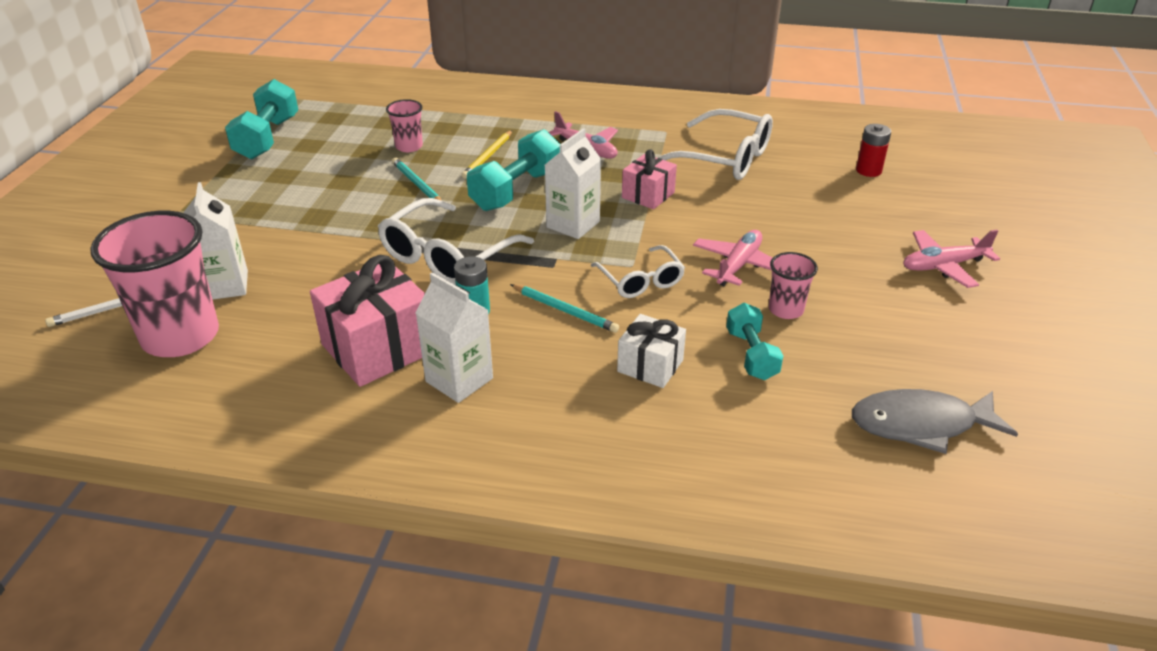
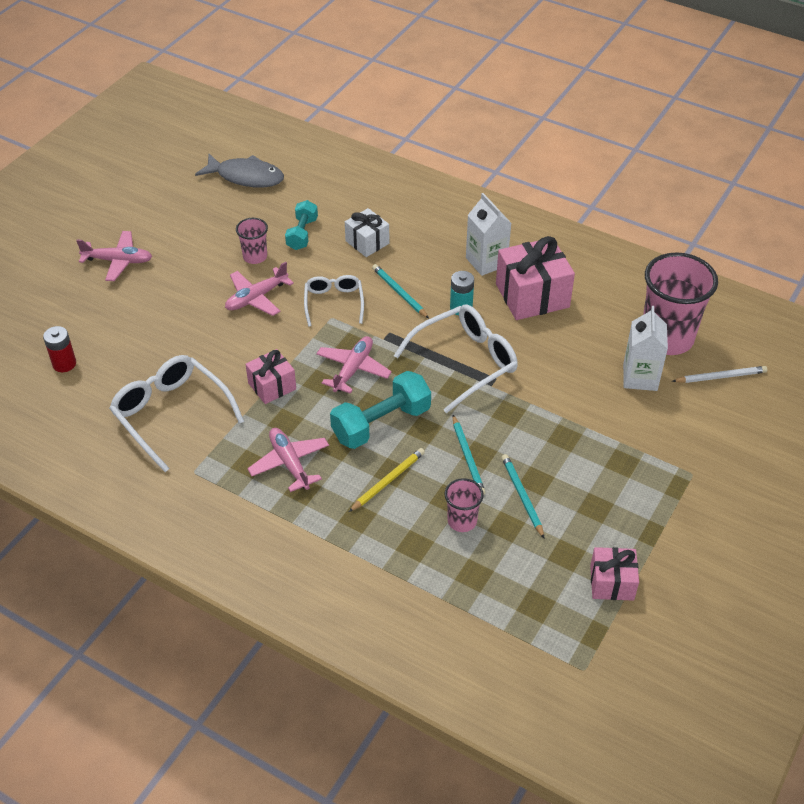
camera: 160 degrees left, 10 degrees up
(267, 138) = (612, 583): turquoise dumbbell -> pink gift
(356, 170) = (522, 496): none -> turquoise pencil
(573, 224) = (353, 369): white carton -> pink plane

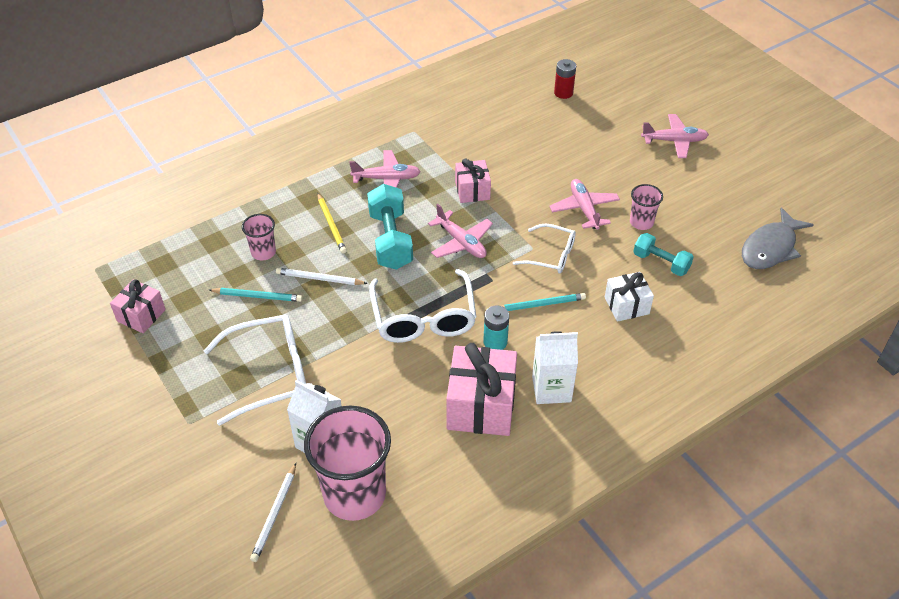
camera: 115 degrees right, 0 degrees up
(118, 261) = (674, 141): pink plane -> pink plane turned 120 degrees counterclockwise
(171, 414) = (477, 132): white glasses -> white glasses (270, 374)
(468, 457) = (319, 279): turquoise pencil -> white pencil

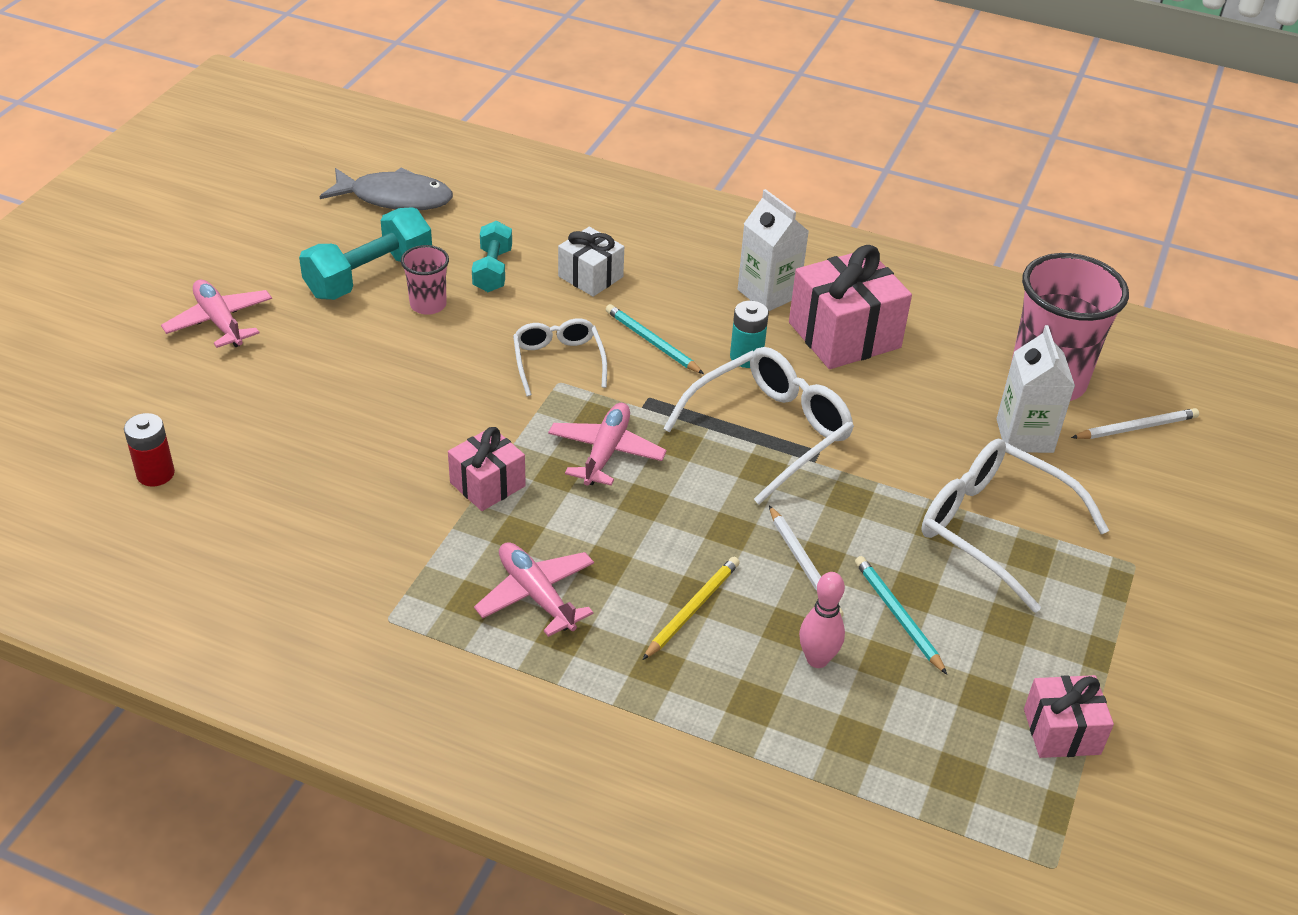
camera: 125 degrees left, 5 degrees down
(263, 252) = (817, 659): pink cup -> pink bowling pin
(390, 240) = (664, 526): turquoise dumbbell -> turquoise dumbbell (369, 276)
(584, 209) = (441, 361): pink plane -> none

